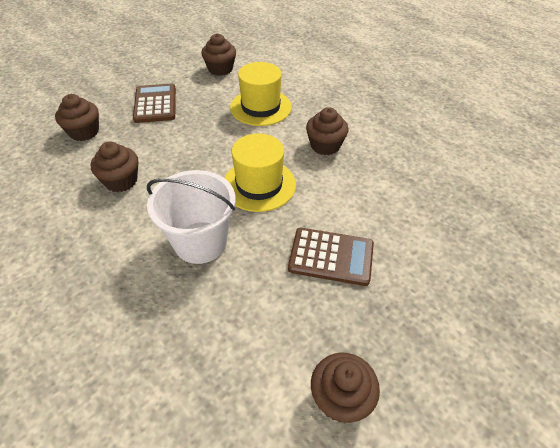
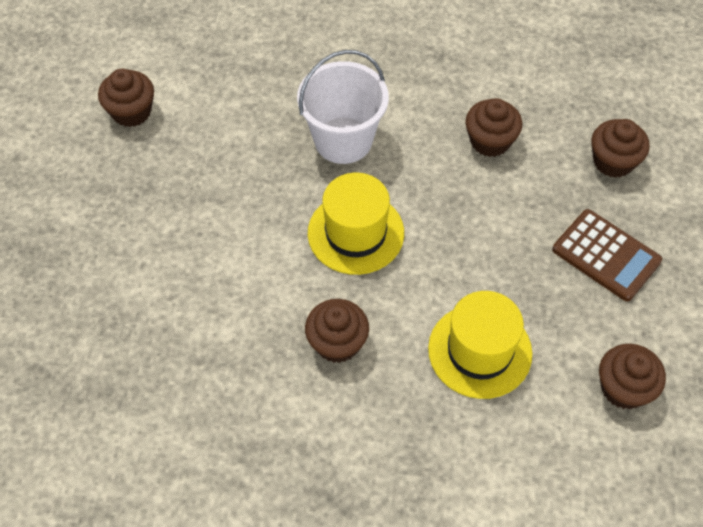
camera: 140 degrees right, 10 degrees up
(331, 257) = (217, 206): brown calculator -> none

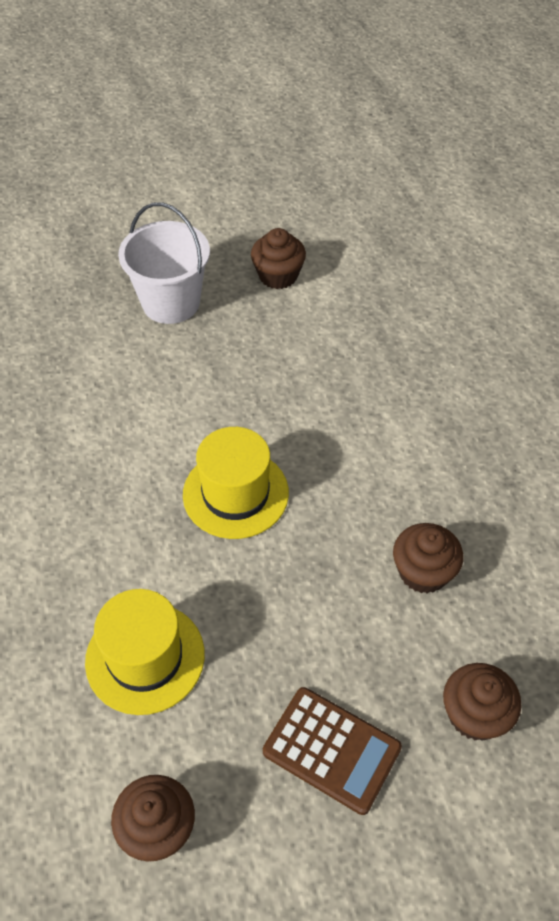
camera: 65 degrees right, 5 degrees down
(337, 343) = (102, 527): brown cupcake -> none
(343, 140) = (342, 440): white bucket -> white bucket (171, 303)
(606, 255) = (331, 750): brown calculator -> brown calculator turned 75 degrees counterclockwise

